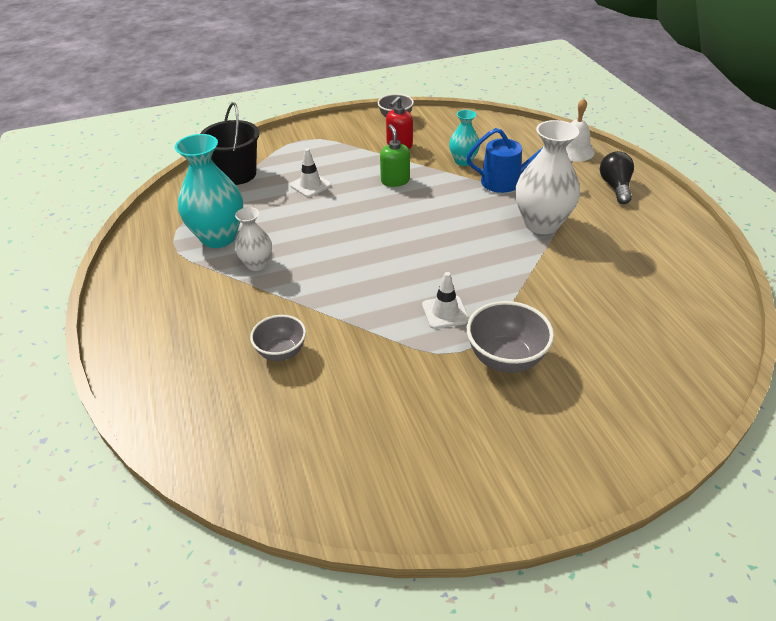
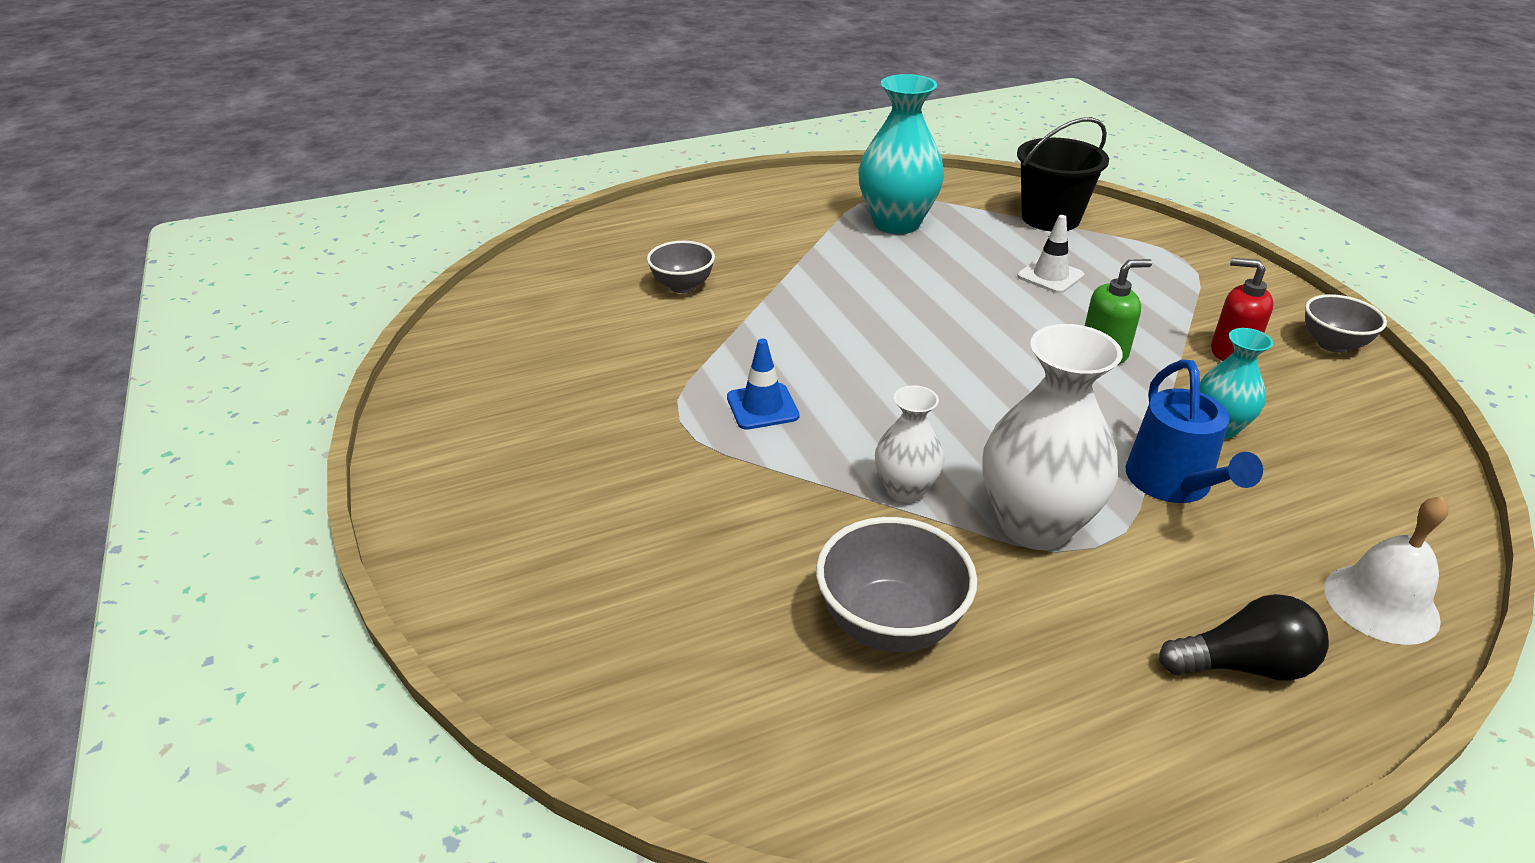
camera: 85 degrees right, 5 degrees down
(257, 264) = (846, 254): white vase -> white vase (905, 490)
(445, 312) = (762, 407): white traffic cone -> blue traffic cone
(505, 359) = (662, 463): grey bowl -> grey bowl (890, 624)

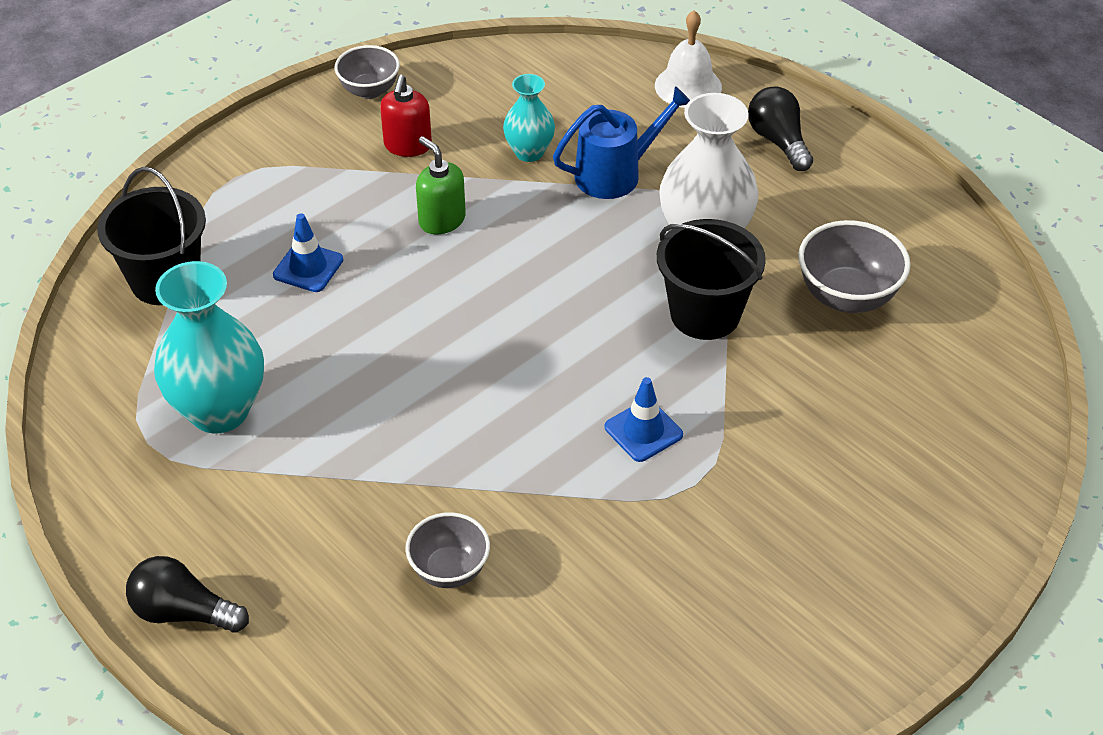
camera: 110 degrees left, 10 degrees up
(723, 195) = (183, 612): none -> black light bulb
(905, 490) = (705, 314): white vase -> black bucket
(1050, 276) = (308, 267): white traffic cone -> blue traffic cone

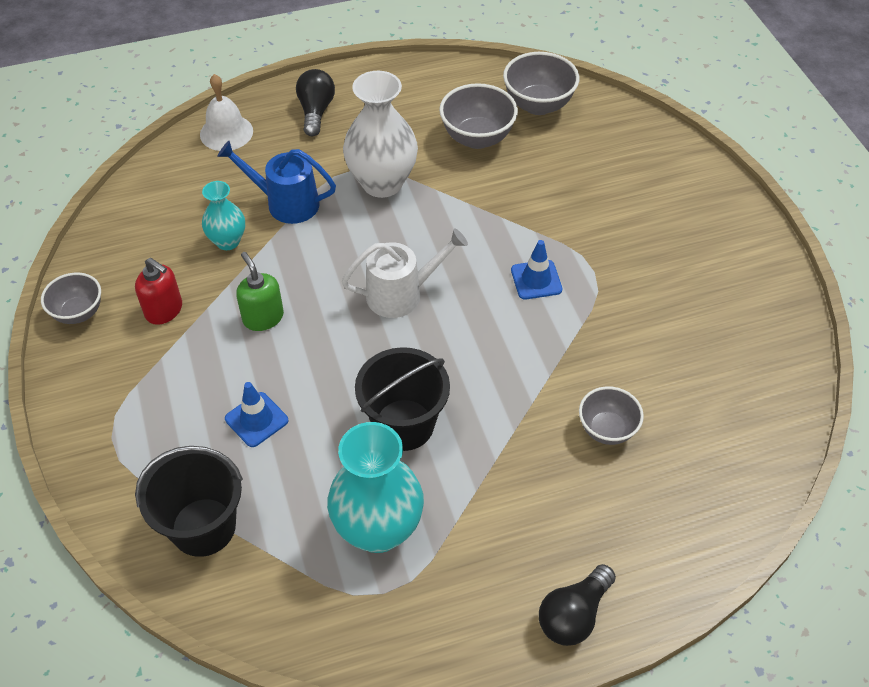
camera: 65 degrees left, 5 degrees up
(442, 220) = (263, 317): green soap dispenser -> green soap dispenser turned 75 degrees clockwise
(543, 317) = (401, 294): none -> white watering can
(615, 174) = (286, 203): blue watering can -> blue watering can turned 75 degrees counterclockwise
(705, 314) = (451, 209): black bucket -> black bucket (404, 425)
(778, 141) = (316, 111): black light bulb -> black light bulb turned 90 degrees clockwise
(958, 335) = (538, 105): none -> grey bowl

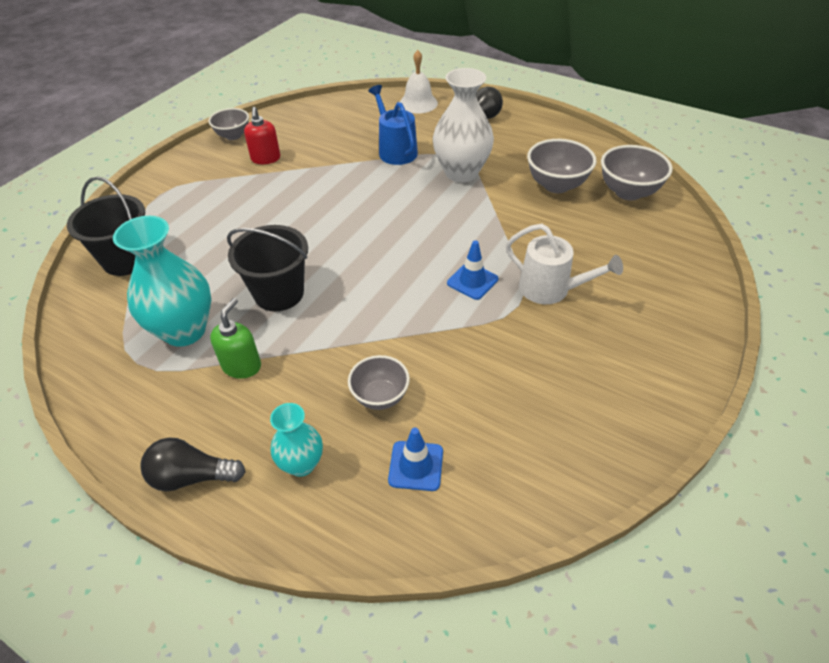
camera: 50 degrees right, 5 degrees down
(228, 241) = (340, 149): turquoise vase -> turquoise vase (301, 464)
(256, 419) = (222, 233): blue traffic cone -> blue traffic cone (416, 466)
(263, 317) = (300, 192): green soap dispenser -> green soap dispenser (242, 366)
(401, 294) = (383, 231): white watering can -> white watering can (550, 289)

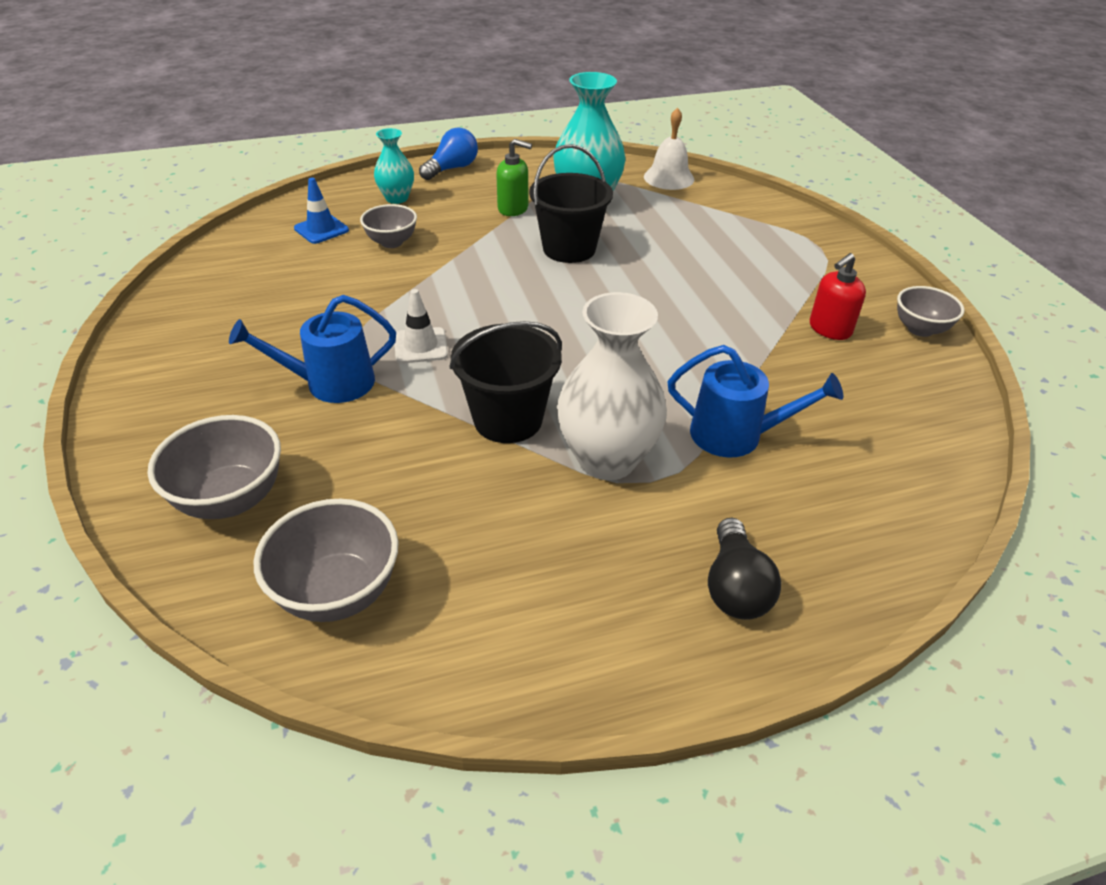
camera: 130 degrees right, 5 degrees down
(127, 260) = (719, 205): black bucket -> black bucket (508, 419)
(192, 476) = (452, 169): black light bulb -> blue light bulb
(242, 366) = (513, 209): green soap dispenser -> green soap dispenser turned 45 degrees counterclockwise
(266, 158) = (829, 329): red soap dispenser -> red soap dispenser turned 75 degrees counterclockwise
(418, 103) = (872, 548): white bell -> white bell (669, 178)
(472, 281) = (420, 346): blue traffic cone -> white traffic cone
(550, 289) = (331, 383): white watering can -> blue watering can
(556, 185) = (459, 528): grey bowl -> grey bowl (231, 499)

